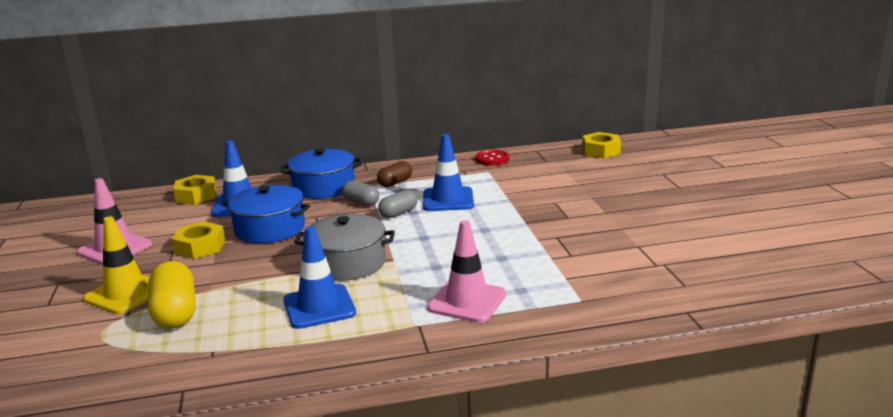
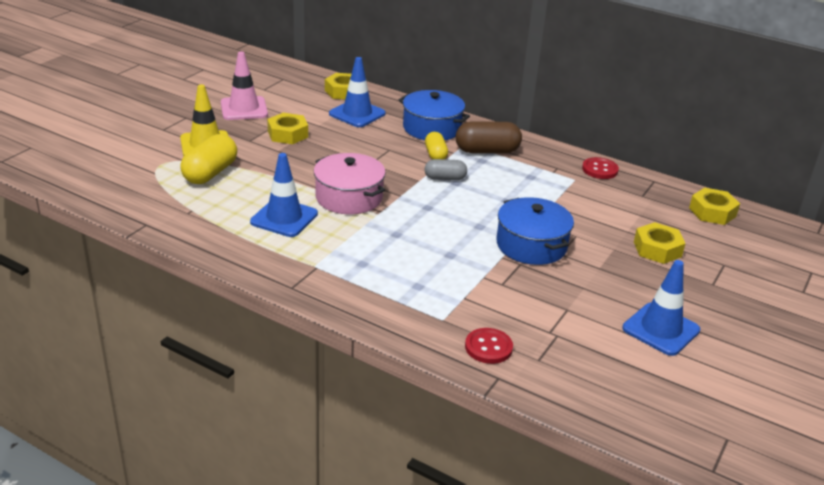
camera: 40 degrees right, 10 degrees up
(270, 229) = (346, 143): blue pot -> blue pot (531, 245)
(347, 263) = (349, 197): grey pot -> pink pot
(361, 202) = (435, 155): grey capsule -> yellow capsule
(395, 183) = (487, 151): brown capsule -> brown capsule, size x1.64
(448, 200) = (498, 187): blue traffic cone -> blue traffic cone (661, 329)
(467, 301) = (371, 271): pink traffic cone -> none
(614, 184) = (657, 249): none -> yellow nut
(643, 298) = (488, 347): none -> red button

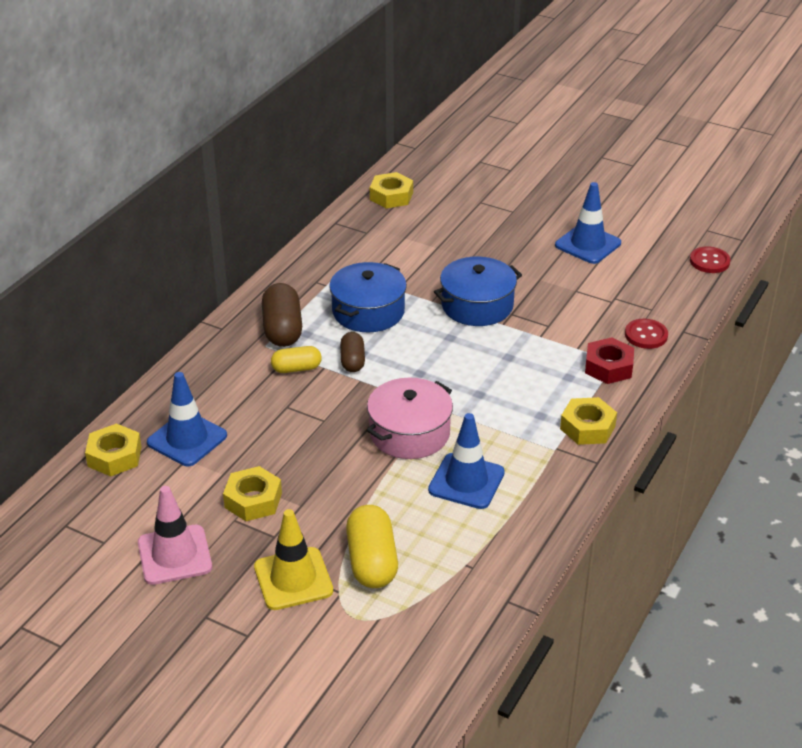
camera: 90 degrees left, 5 degrees up
(210, 173) = (372, 561): yellow capsule -> yellow capsule turned 60 degrees clockwise
(432, 128) = (225, 372): blue pot -> blue pot (368, 311)
(433, 313) = (608, 367): none -> red nut
(445, 178) = (352, 361): grey capsule -> brown capsule
(600, 169) = (316, 254): red button -> red button (709, 261)
(657, 249) = (465, 233): yellow nut -> yellow nut (587, 427)

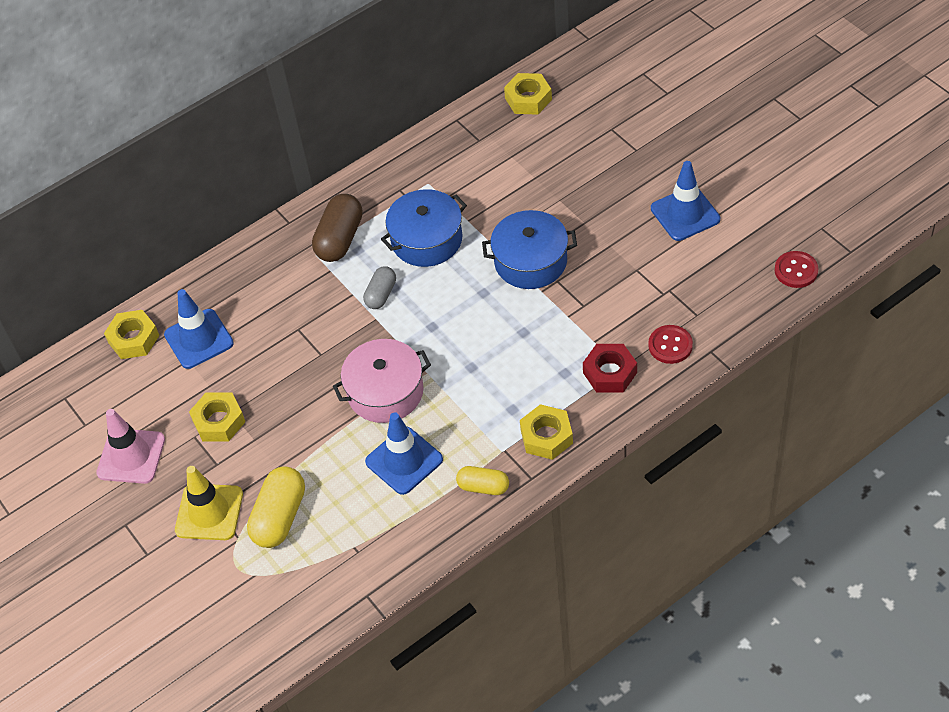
camera: 30 degrees right, 15 degrees up
(296, 368) = (328, 288): yellow capsule -> yellow capsule (483, 487)
(352, 361) = (381, 294): brown capsule -> grey capsule

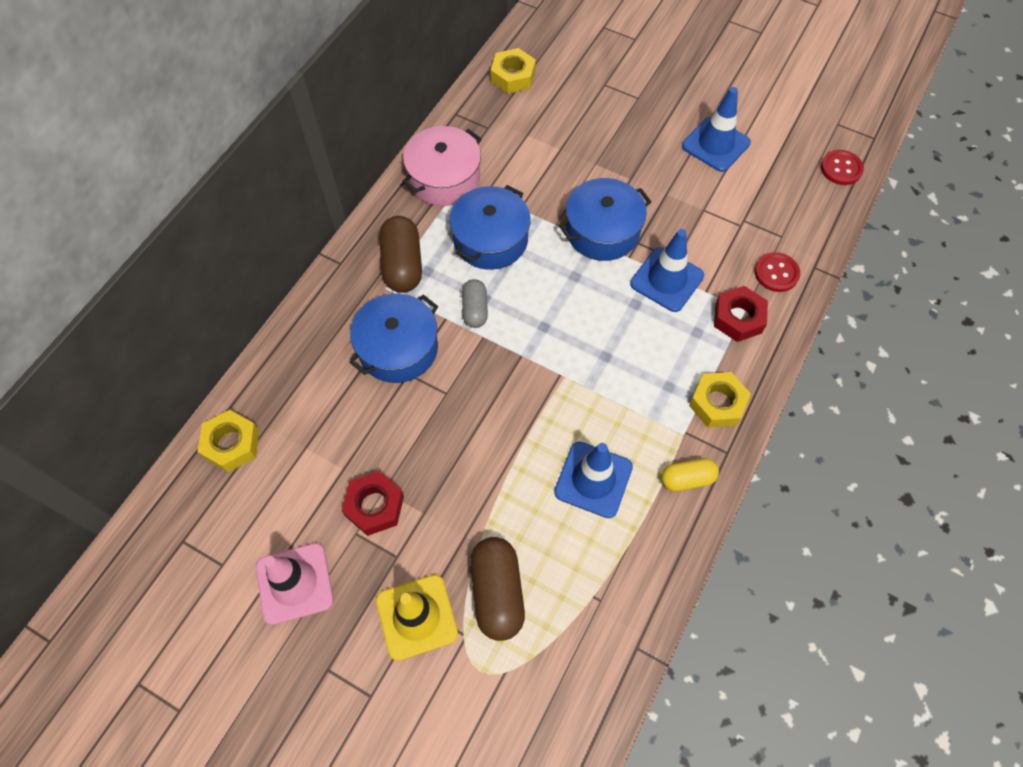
camera: 30 degrees left, 10 degrees up
(199, 339) = (306, 420): blue traffic cone -> blue traffic cone (667, 280)
(219, 421) = (374, 506): yellow nut -> red nut
(280, 517) = (497, 592): yellow capsule -> brown capsule
(300, 306) = (398, 348): none -> blue pot
(385, 392) = (534, 411): pink pot -> pink pot (444, 178)

